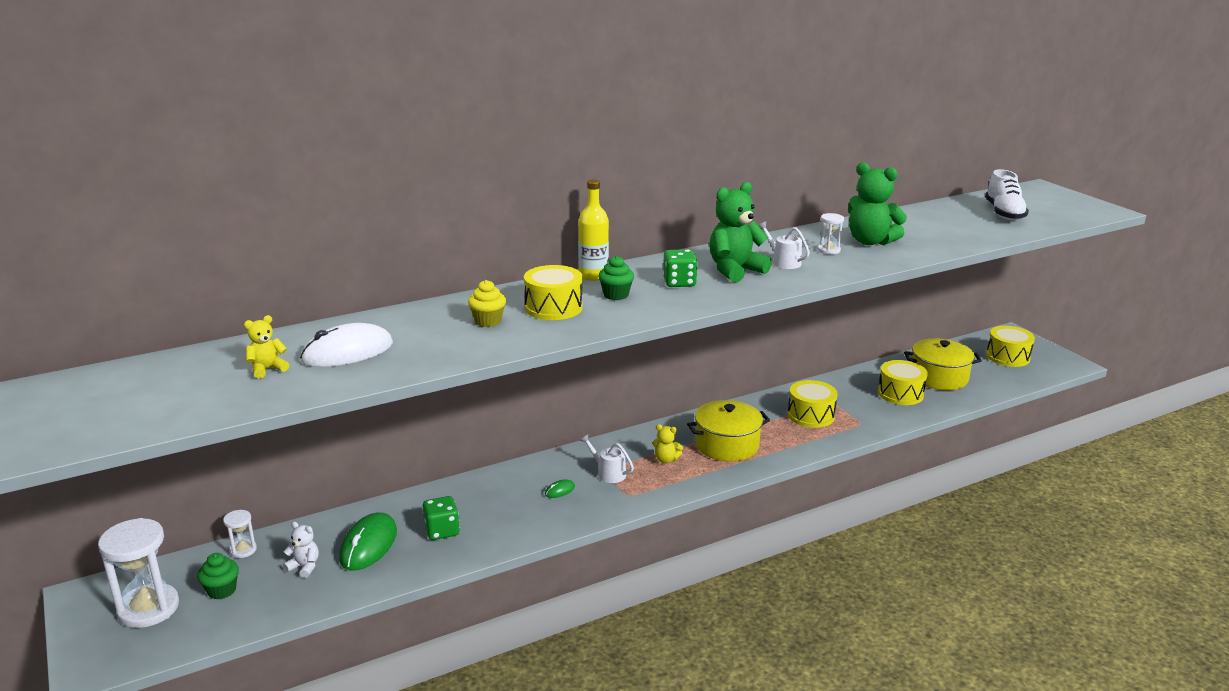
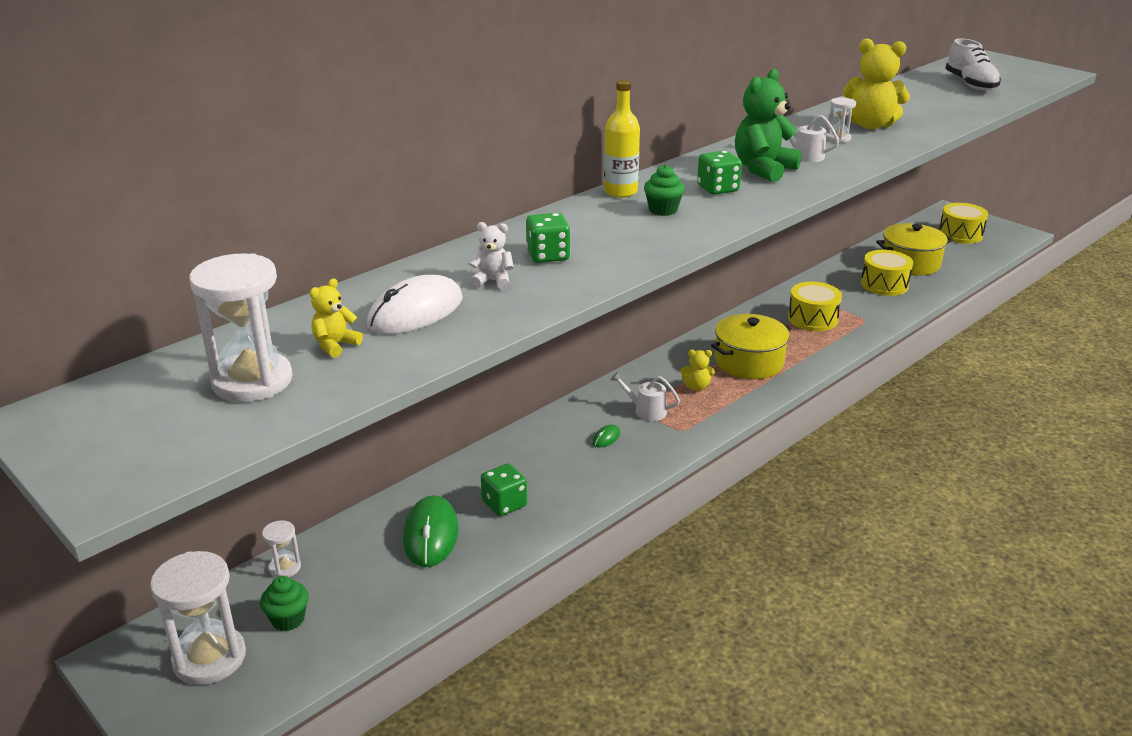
camera: 15 degrees left, 5 degrees up
(187, 387) = (252, 381): none -> white hourglass
(304, 567) = (371, 573): white teddy bear -> white teddy bear (493, 281)
(488, 321) = (548, 256): yellow cupcake -> green dice
(553, 307) = (607, 232): yellow drum -> none
(870, 241) = (870, 125): green teddy bear -> yellow teddy bear

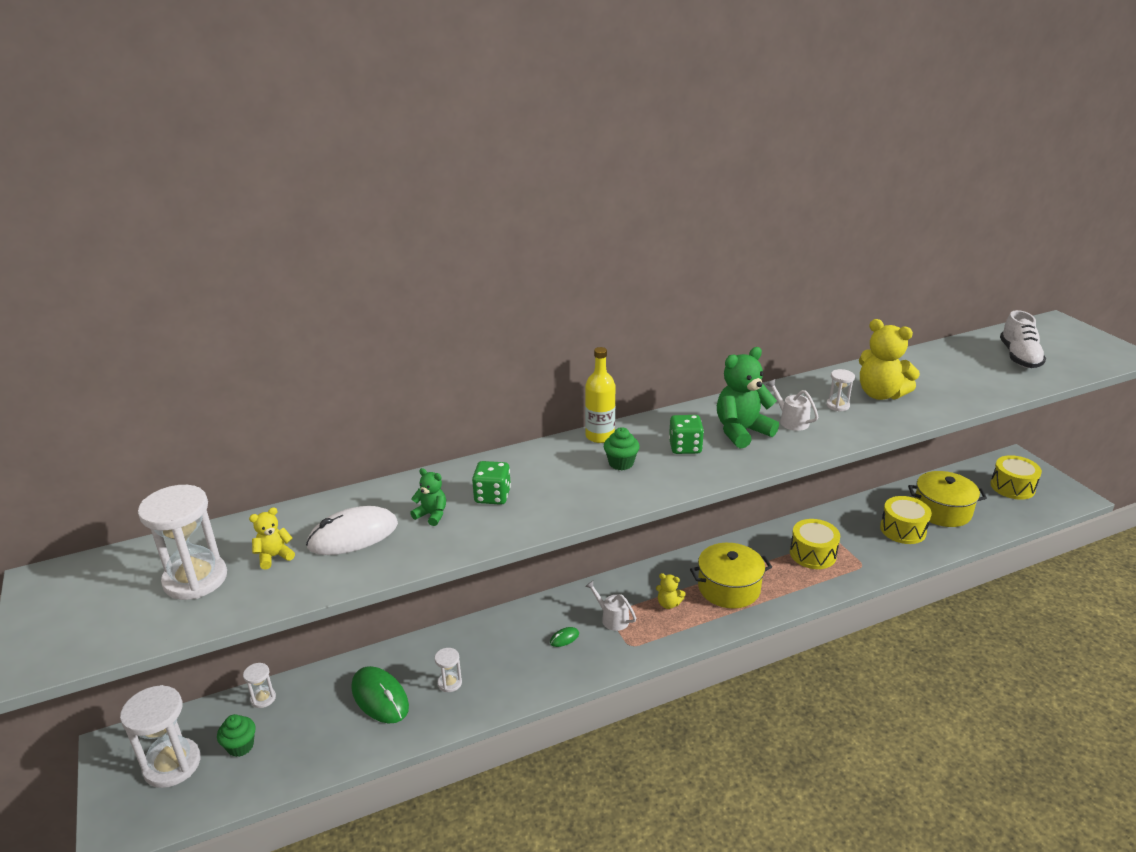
camera: 20 degrees right, 0 degrees up
(431, 535) = (380, 697): green mouse -> green mouse turned 60 degrees counterclockwise
(493, 281) = (431, 515): white teddy bear -> green teddy bear
(504, 504) = (450, 683): green dice -> white hourglass

